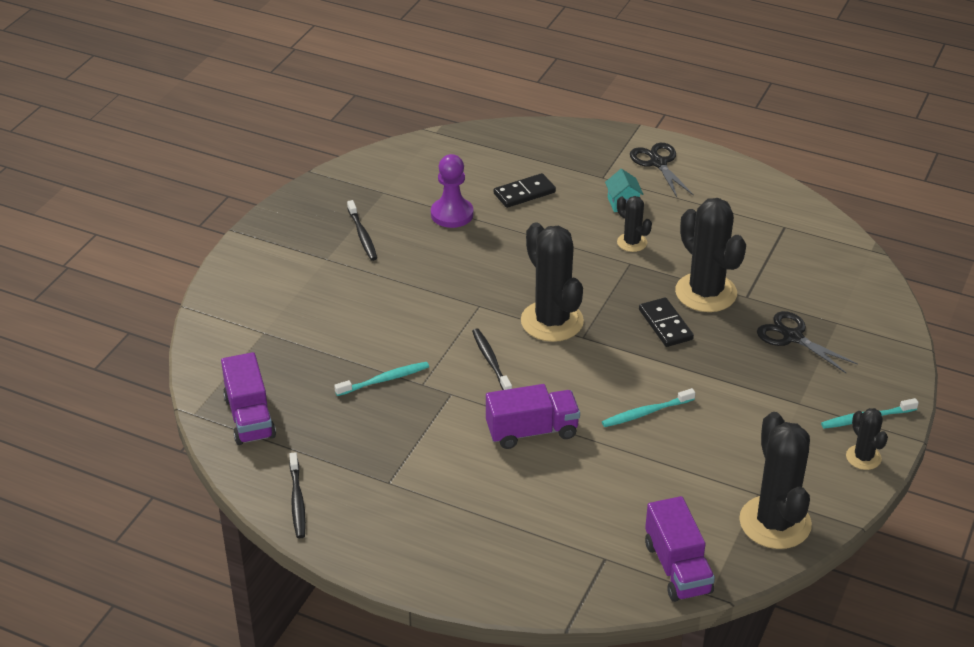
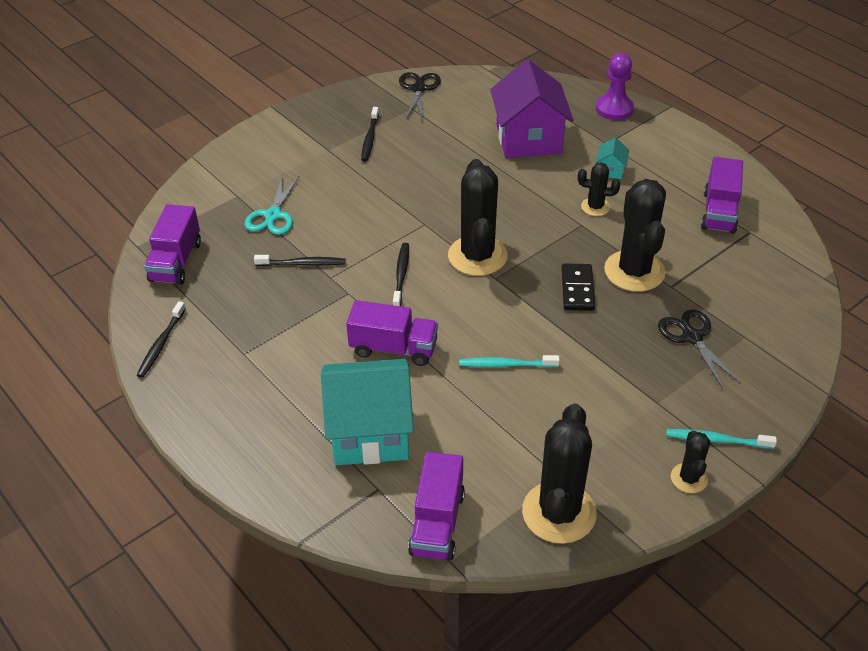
camera: 25 degrees right, 5 degrees up
(318, 341) = (273, 215): none -> turquoise scissors
(385, 379) = (303, 264): turquoise toothbrush -> black toothbrush
(452, 214) = (455, 141): purple pawn -> purple pawn (614, 109)
(524, 193) = (528, 139): black domino -> purple house
(563, 513) = (370, 433): none -> turquoise house
(632, 242) = (595, 207): black cactus -> black cactus turned 60 degrees counterclockwise
(658, 163) = (665, 143): black scissors -> black scissors (418, 89)
(747, 216) = (719, 212): none -> purple truck

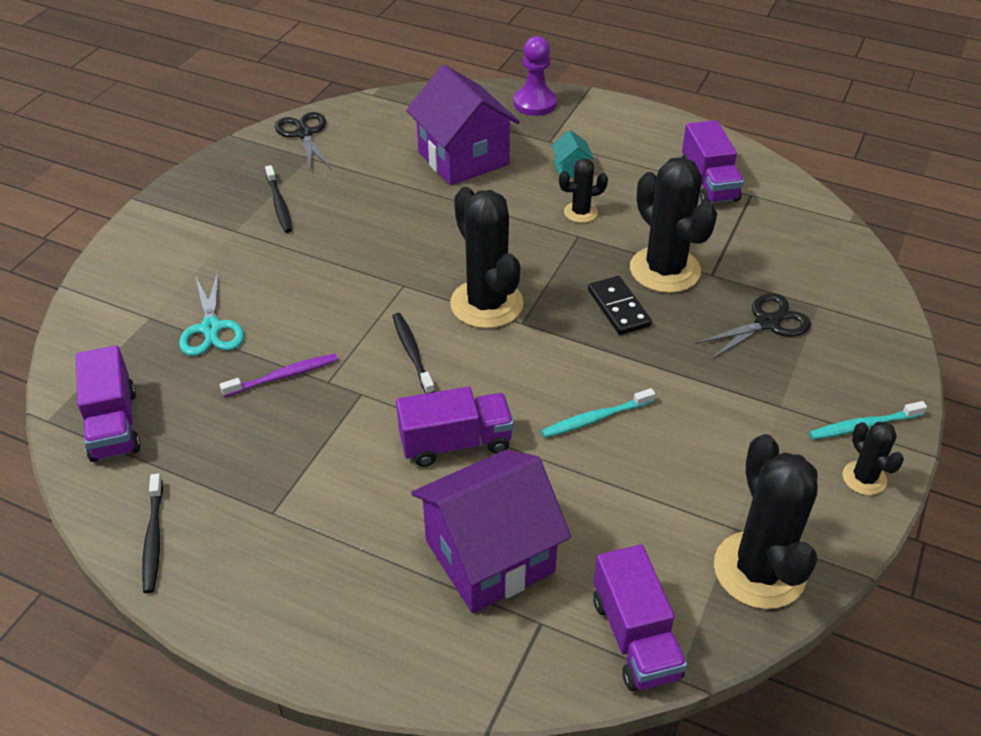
camera: 25 degrees left, 0 degrees up
(303, 264) = (284, 376): black toothbrush -> purple toothbrush
(370, 433) = (489, 556): turquoise house -> purple house
(691, 337) = (767, 323): black scissors -> black scissors turned 105 degrees clockwise

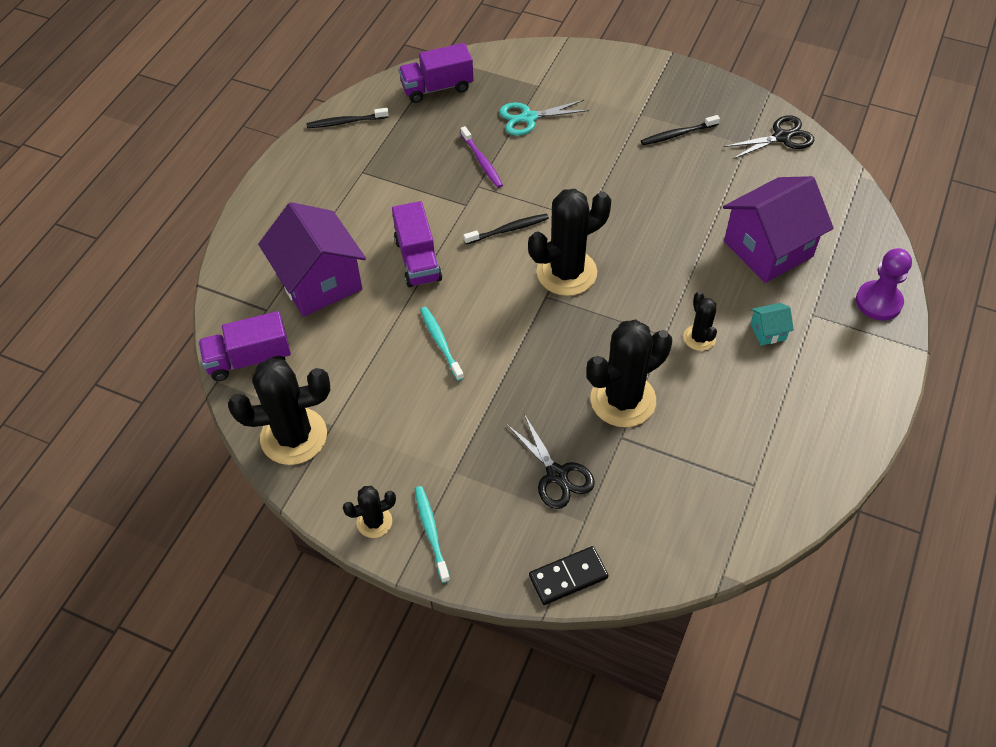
camera: 90 degrees right, 10 degrees up
(618, 308) = (568, 362): black domino -> black domino (568, 577)
(708, 183) = (767, 448): purple truck -> none

